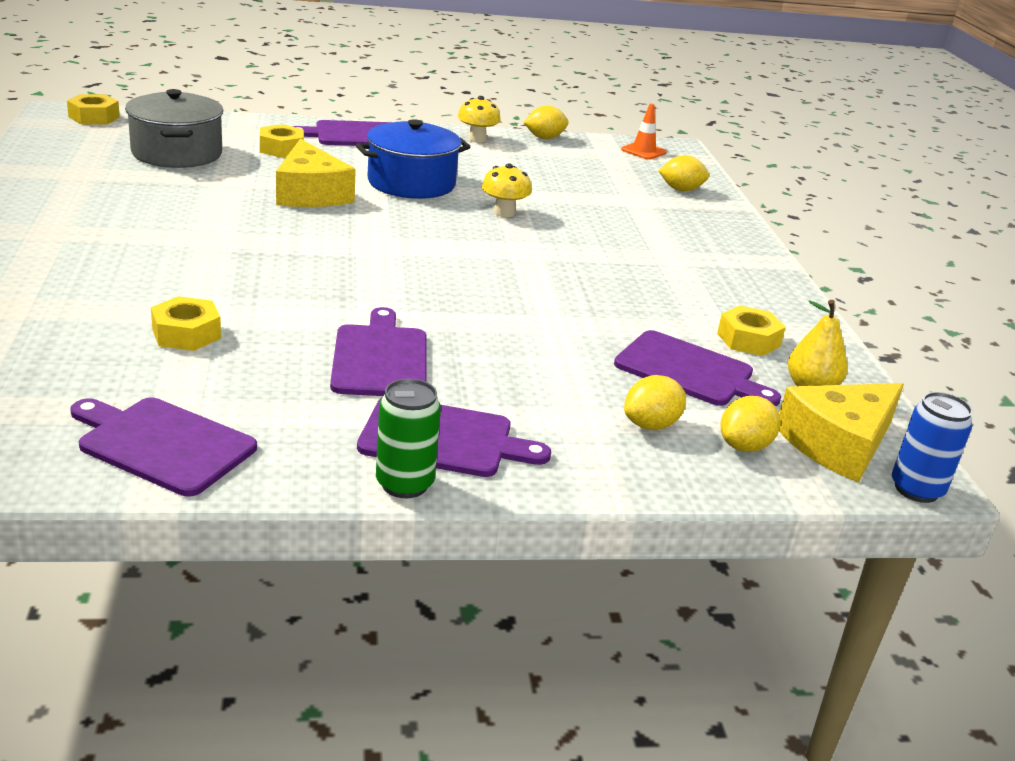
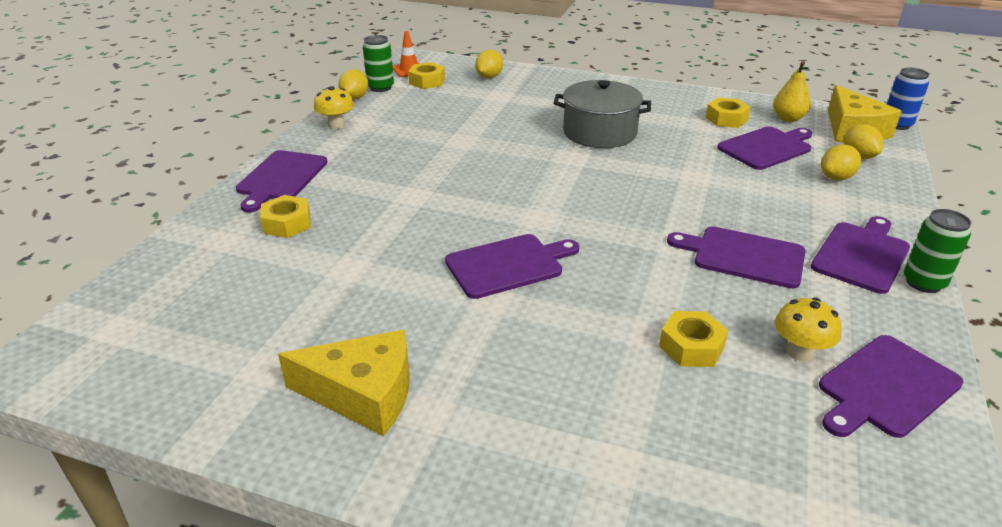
camera: 60 degrees left, 5 degrees up
(94, 117) = (79, 336): yellow nut -> yellow nut (427, 81)
(177, 153) = (251, 290): grey pot -> grey pot (599, 132)
(276, 239) = (508, 265): none -> purple cutting board
(310, 193) = (411, 228): yellow cheese -> yellow cheese (363, 394)
(411, 183) = (415, 174): blue pot -> none
(504, 212) = (498, 149): yellow mushroom -> yellow mushroom (800, 352)
(582, 145) = (380, 87): none -> green can
(651, 425) = (836, 177): yellow lemon -> yellow lemon turned 60 degrees clockwise

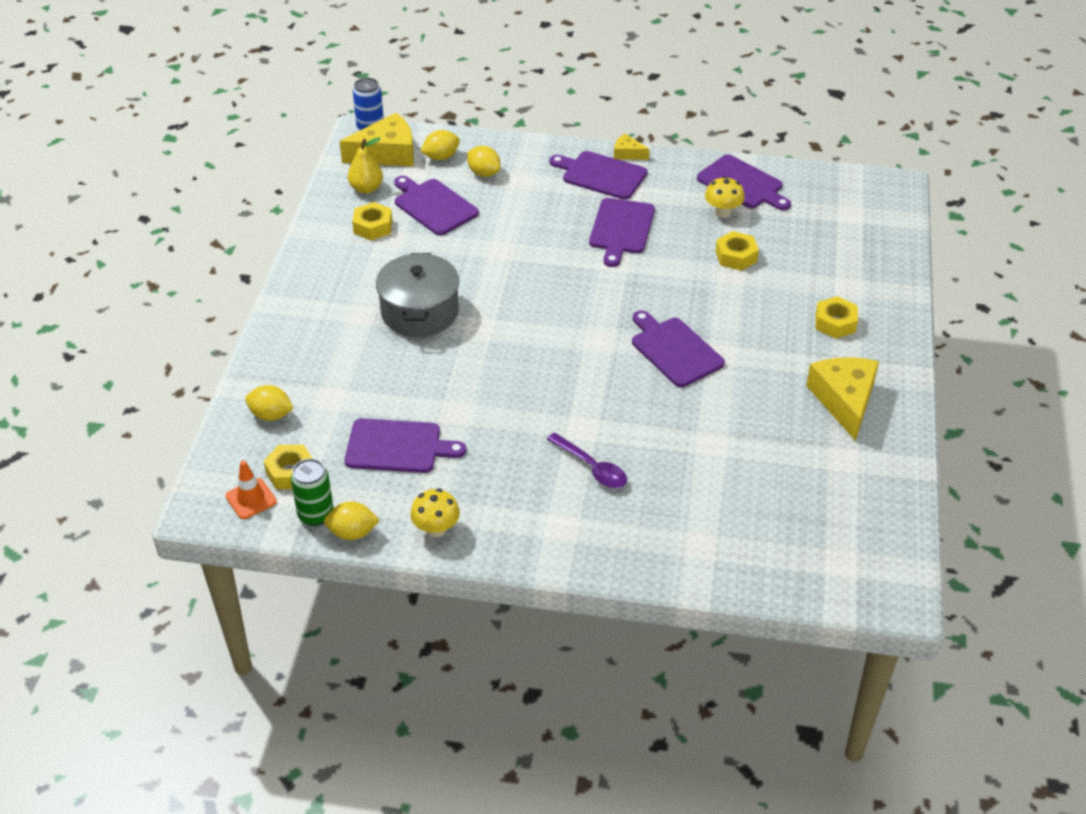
camera: 100 degrees left, 10 degrees up
(281, 178) = (574, 539): purple cutting board -> purple cutting board (397, 446)
(287, 223) = (658, 506): yellow nut -> yellow nut (835, 323)
(358, 195) = (592, 467): none -> purple spoon
(923, 283) = (627, 154): green can -> yellow cheese

